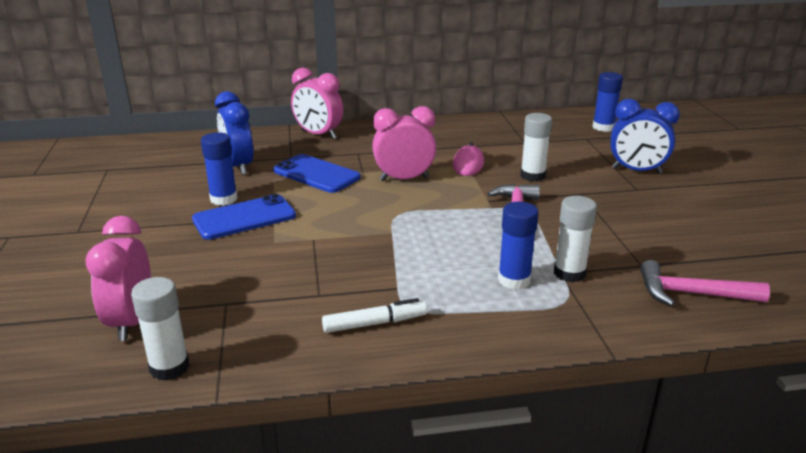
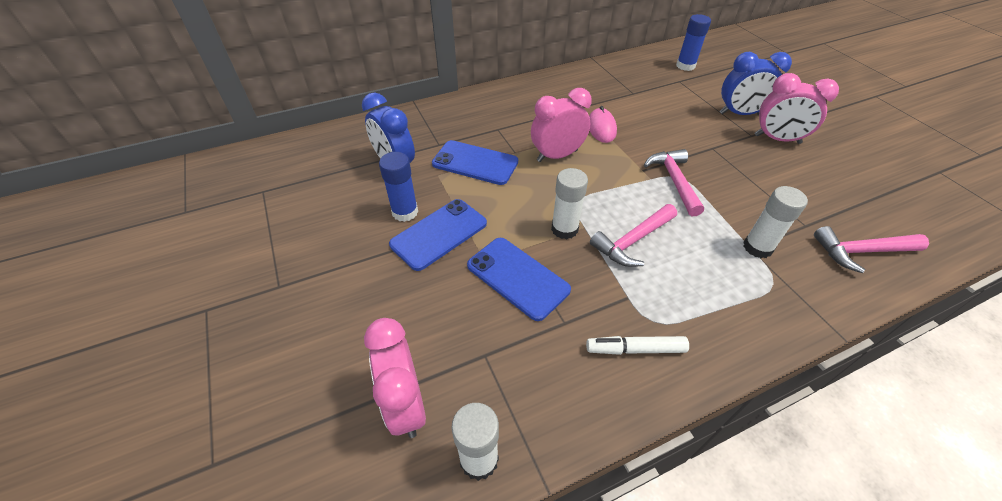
camera: 15 degrees left, 20 degrees up
(297, 257) = (517, 277): none -> blue phone
(318, 135) = (448, 110): pink clock -> pink clock (777, 139)
(375, 323) = (635, 349): white marker -> white marker turned 150 degrees counterclockwise
(434, 249) = (632, 241): none -> pink hammer
(514, 280) = (719, 266): blue glue stick -> none
(532, 176) = (662, 133): white glue stick -> white glue stick (564, 229)

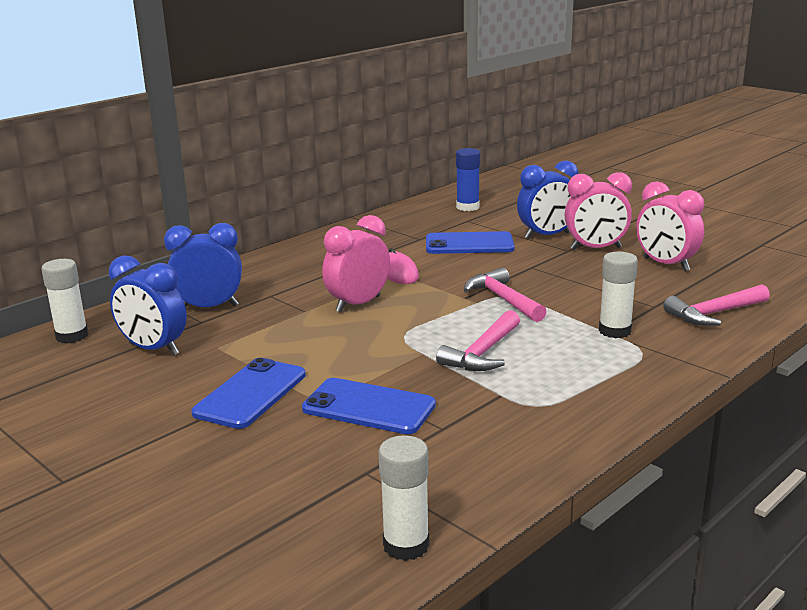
camera: 20 degrees left, 25 degrees down
(405, 212) = (194, 385): blue glue stick -> none
(406, 404) = (296, 529): pink clock -> pink clock (666, 264)
(450, 130) = (209, 307): none -> blue clock
(475, 163) = (259, 328): blue phone -> blue phone (469, 244)
(564, 229) = (401, 359): white glue stick -> white glue stick (72, 336)
(635, 349) = (528, 429): white marker -> none

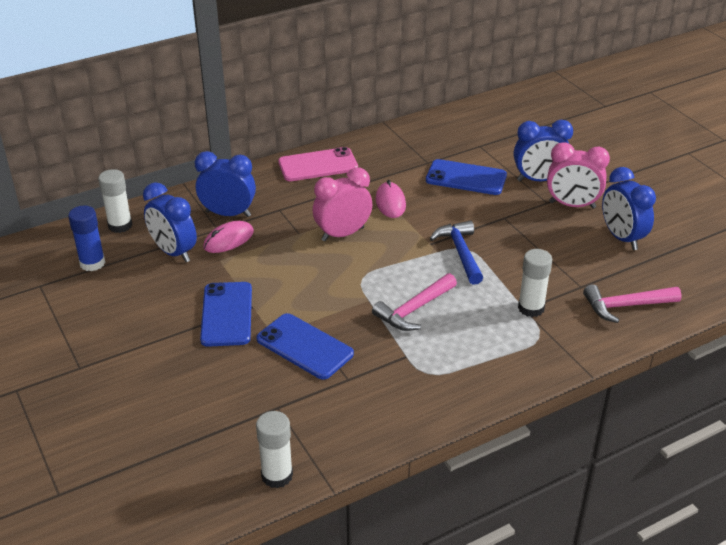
camera: 15 degrees right, 15 degrees up
(220, 328) = (228, 240): none -> pink mouse
(250, 394) = (227, 314): blue phone -> blue phone turned 45 degrees counterclockwise
(297, 256) = (318, 165): none -> pink phone
(467, 207) = (489, 127): blue glue stick -> blue glue stick (92, 263)
(503, 299) = (460, 252): pink hammer -> blue hammer
(666, 264) = (621, 238): pink clock -> blue clock

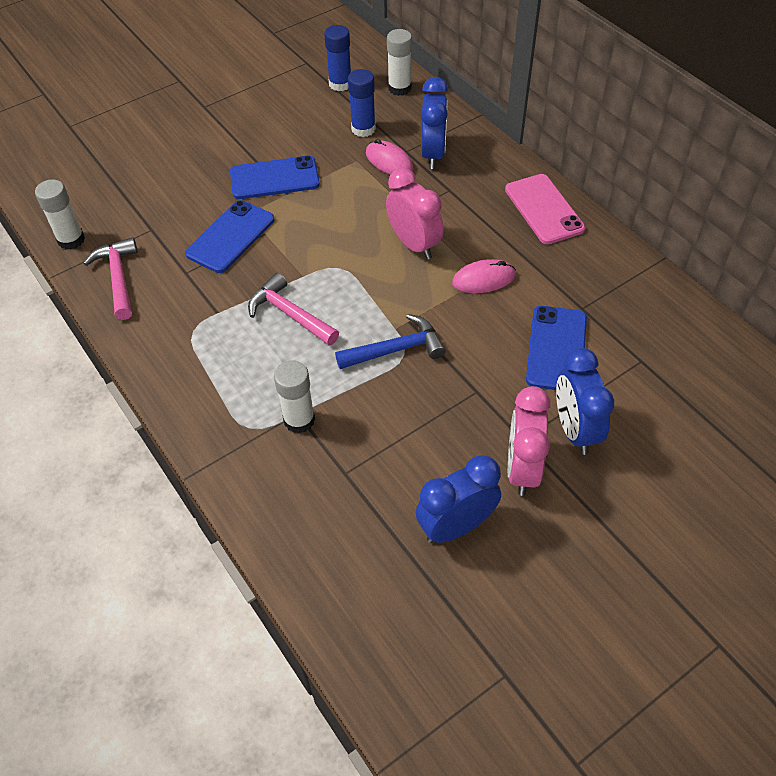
camera: 85 degrees right, 15 degrees up
(173, 252) = (363, 129): blue clock -> blue glue stick
(625, 306) = (309, 521): pink hammer -> pink hammer (118, 278)

